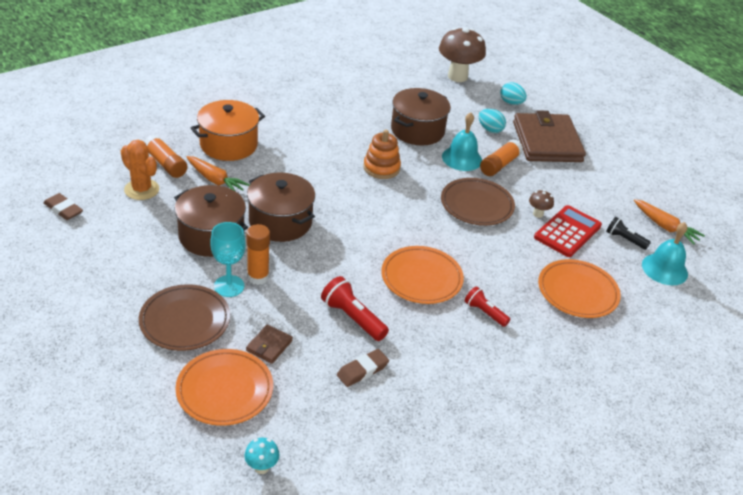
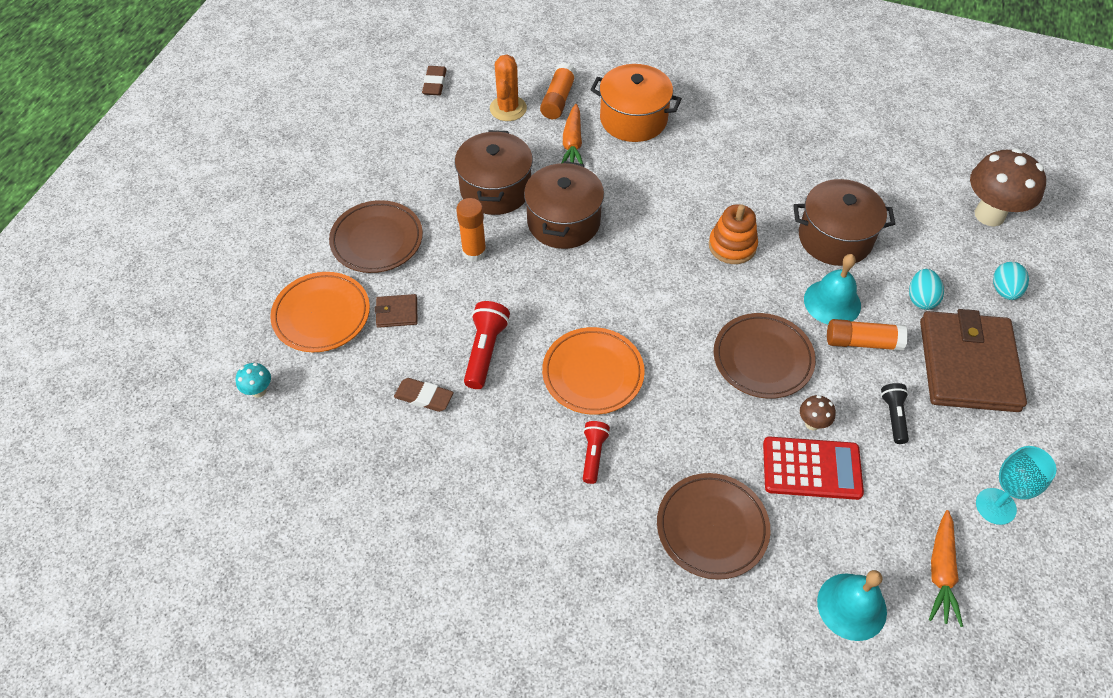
camera: 60 degrees right, 15 degrees up
(229, 286) = (444, 241): turquoise goblet -> turquoise goblet (995, 506)
(547, 142) = (968, 365): brown wallet -> brown wallet turned 45 degrees counterclockwise
(577, 292) = (712, 528): orange plate -> brown plate
(624, 239) = (863, 536): black flashlight -> black flashlight (893, 416)

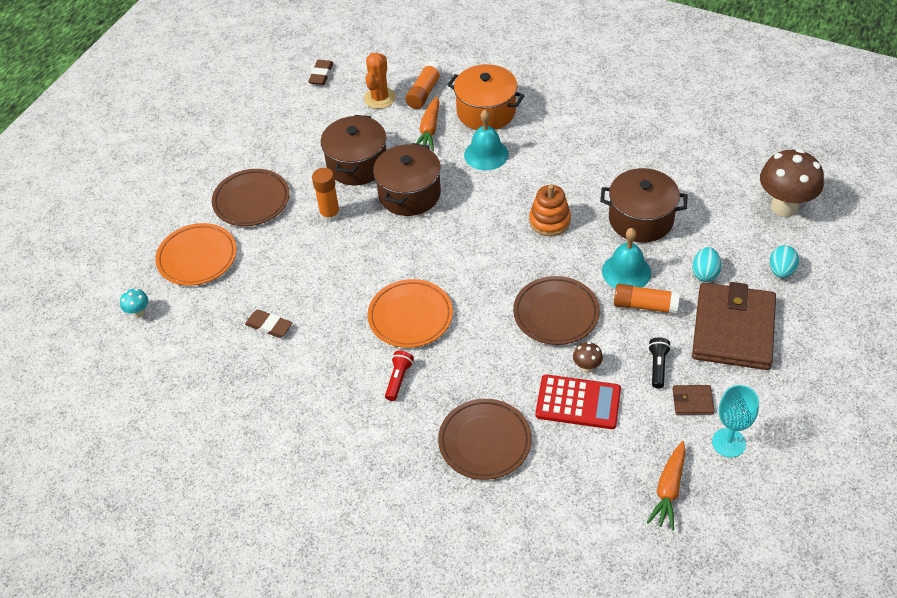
camera: 10 degrees right, 5 degrees down
(397, 312) = (258, 259): brown wallet -> brown wallet (692, 401)
(485, 351) = (325, 293): red flashlight -> none
(851, 606) = (587, 509): turquoise bell -> turquoise bell (486, 154)

